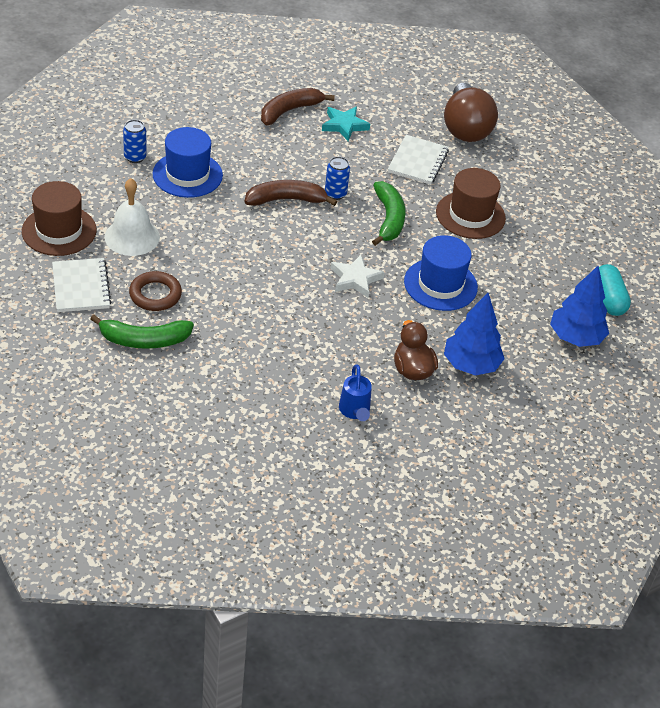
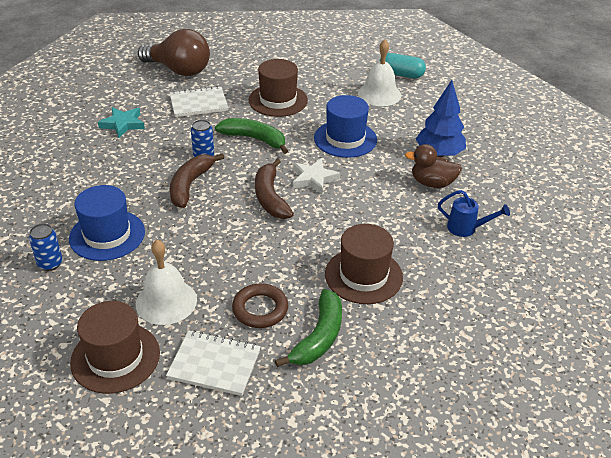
camera: 60 degrees left, 5 degrees down
(237, 350) = (363, 275): none -> brown hat
(289, 111) = (76, 147): brown banana -> brown banana (270, 197)
(418, 161) = (198, 103): white notebook -> white notebook turned 60 degrees counterclockwise
(549, 290) = (379, 94): none -> white bell
(575, 337) = (432, 100): blue tree -> none

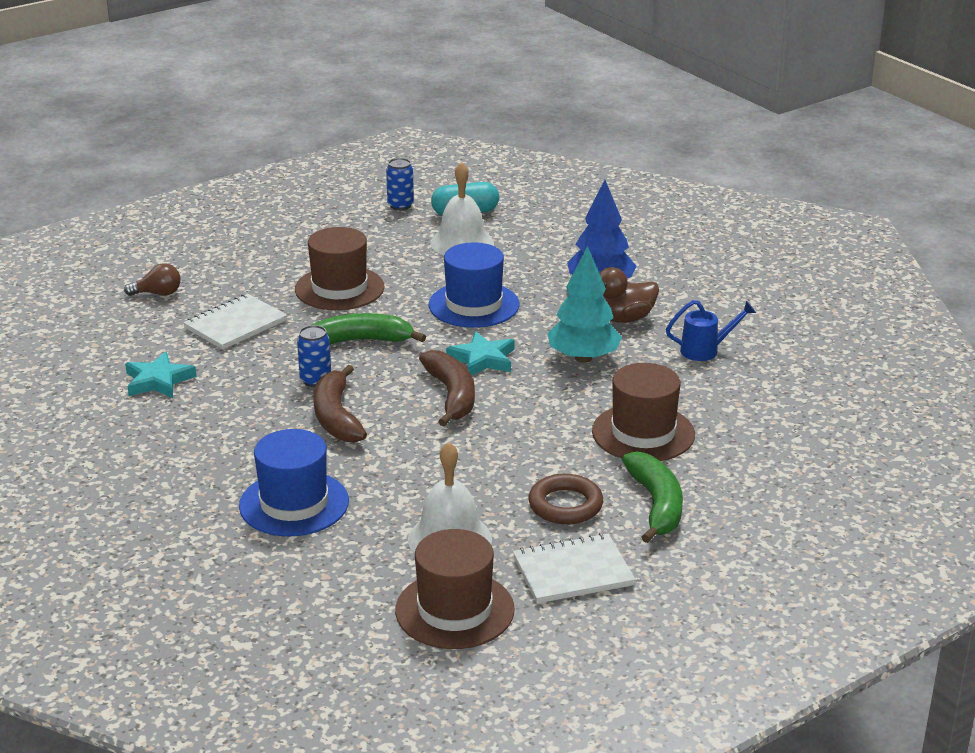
camera: 30 degrees left, 10 degrees down
(50, 263) = (257, 558): blue can -> blue can (400, 205)
(179, 70) = (158, 293): brown light bulb -> brown light bulb, size x0.44
(270, 197) = (452, 395): brown banana -> brown banana turned 150 degrees counterclockwise
(313, 179) = (482, 359): white star -> turquoise star
(377, 202) = (583, 358): none -> turquoise tree

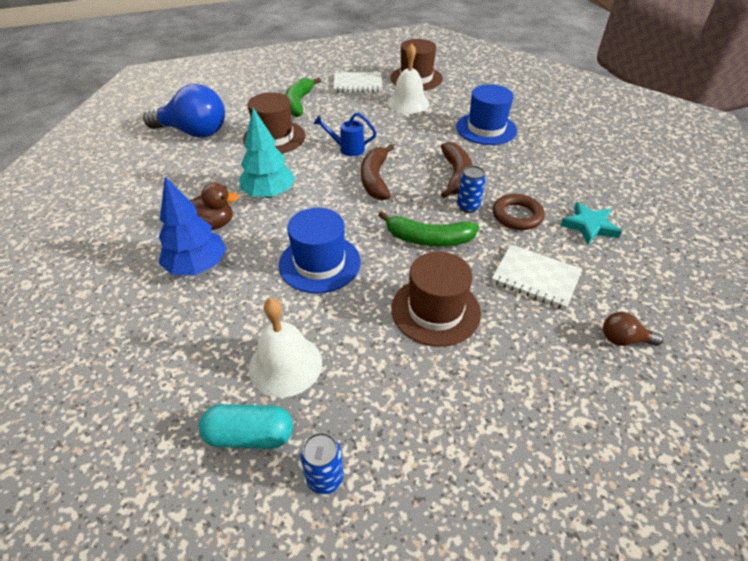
camera: 165 degrees left, 15 degrees up
(235, 324) = (535, 278): white notebook -> white notebook turned 60 degrees clockwise
(482, 359) = (340, 205): turquoise star -> none
(565, 505) = (343, 109): brown ring -> brown ring (517, 216)
(706, 350) = (181, 186): blue watering can -> blue watering can (347, 149)
(777, 422) = (194, 132): none -> blue light bulb

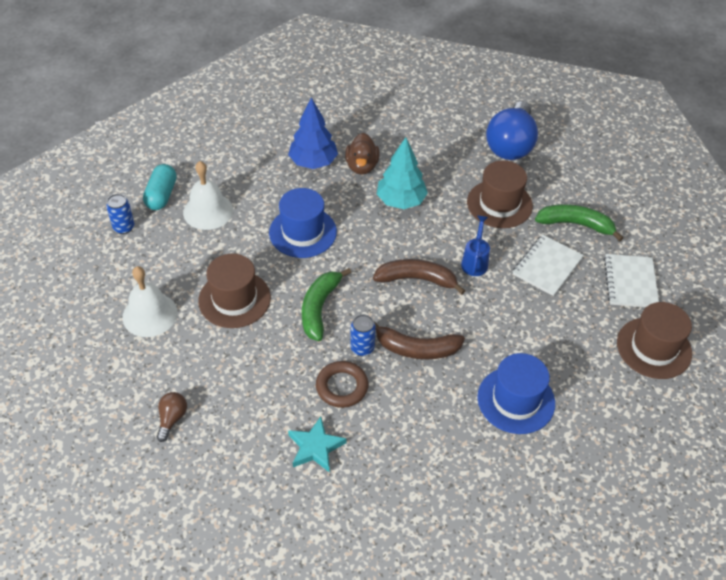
camera: 95 degrees right, 5 degrees up
(408, 103) = (581, 329): white bell -> white bell (150, 314)
(535, 278) = (254, 377): white notebook -> white notebook (547, 266)

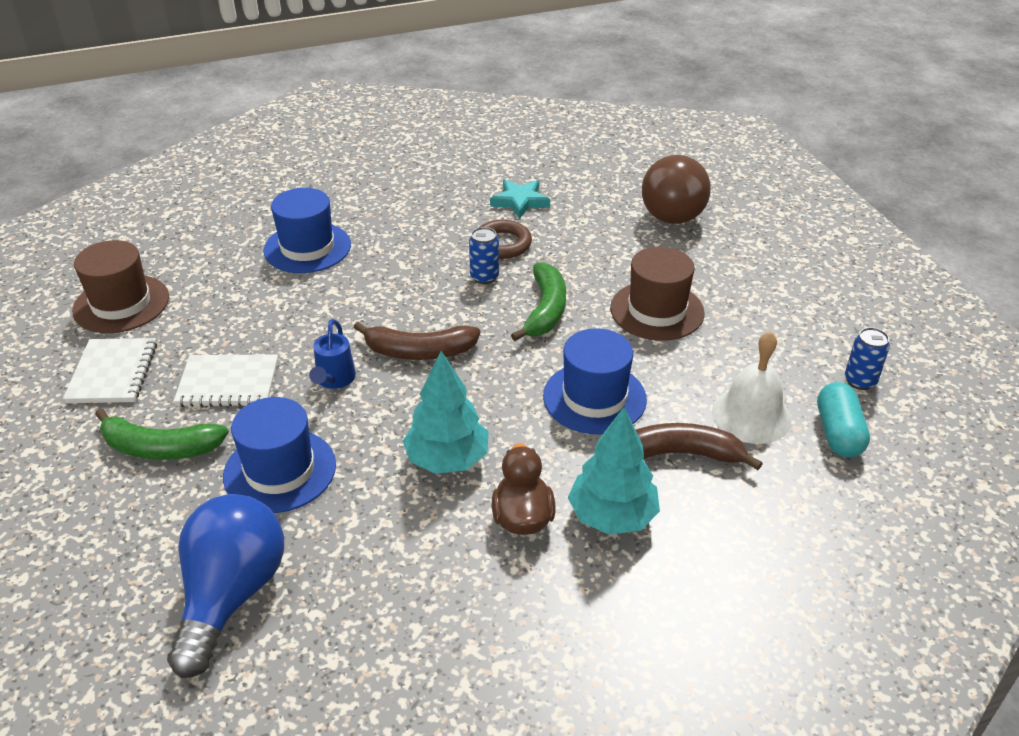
camera: 175 degrees right, 10 degrees down
(150, 314) = (752, 287): white bell -> none
(172, 419) = (672, 209): brown light bulb -> brown light bulb, size x2.26
(313, 162) = (612, 517): blue tree -> turquoise tree
(416, 349) = (419, 281): brown banana -> brown banana (680, 454)
(499, 204) = (280, 470): brown hat -> blue hat
(547, 266) = (228, 383): white notebook -> white notebook turned 60 degrees clockwise

